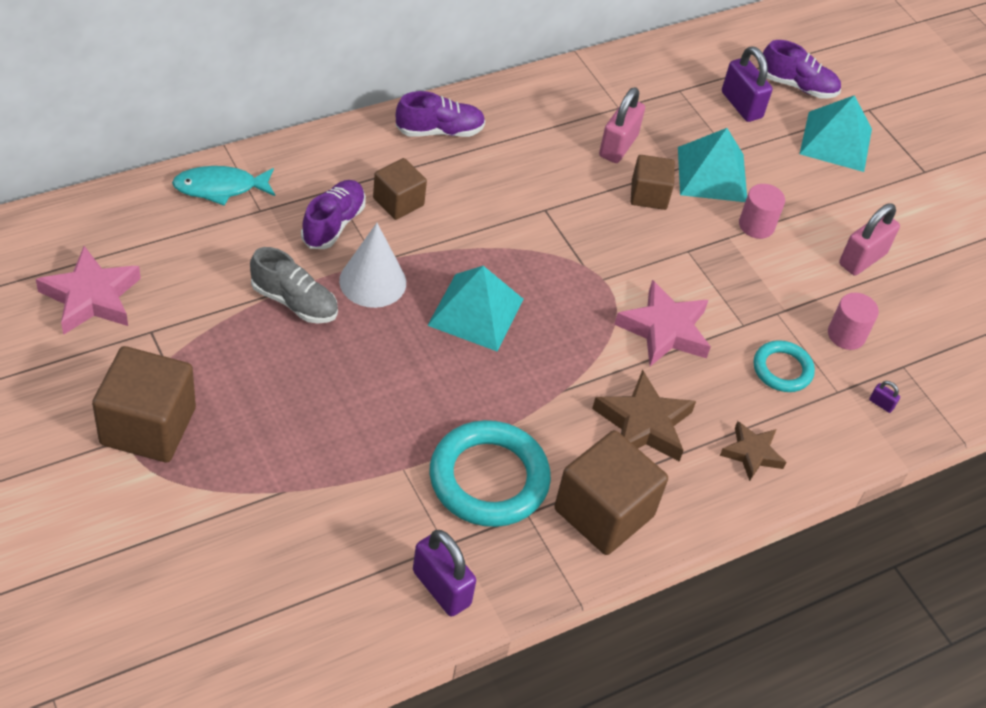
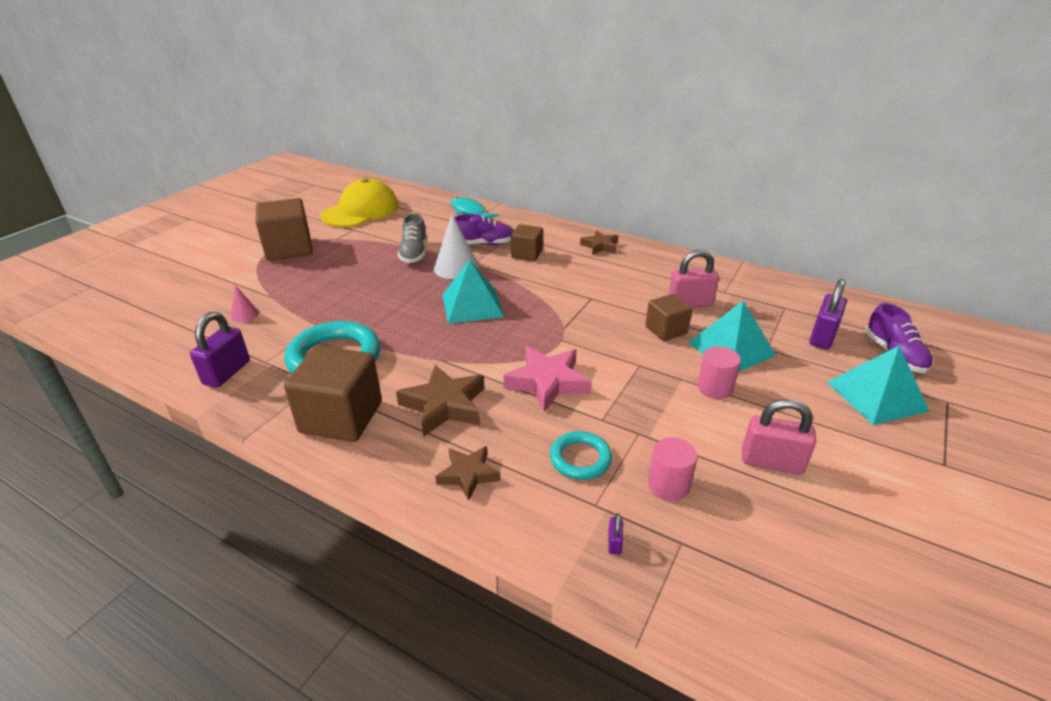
camera: 65 degrees right, 15 degrees down
(91, 297) = (361, 211): pink star -> yellow cap
(311, 533) = (244, 315): none -> pink cone
(439, 131) = (600, 246): purple shoe -> brown star

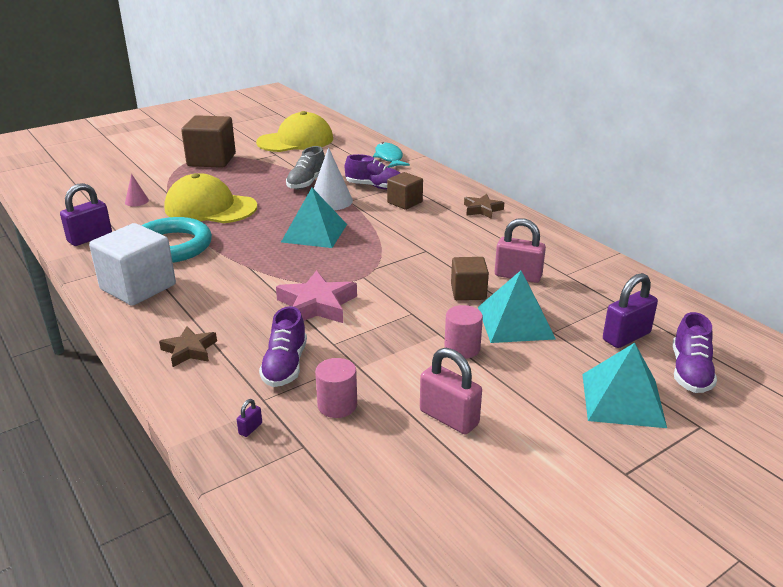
camera: 25 degrees right, 5 degrees down
(337, 303) = (210, 207): none -> yellow cap
(341, 417) = (138, 287): brown cube -> white cube
(444, 405) = (219, 299): brown star -> none
(580, 459) = (285, 365): turquoise ring -> purple shoe

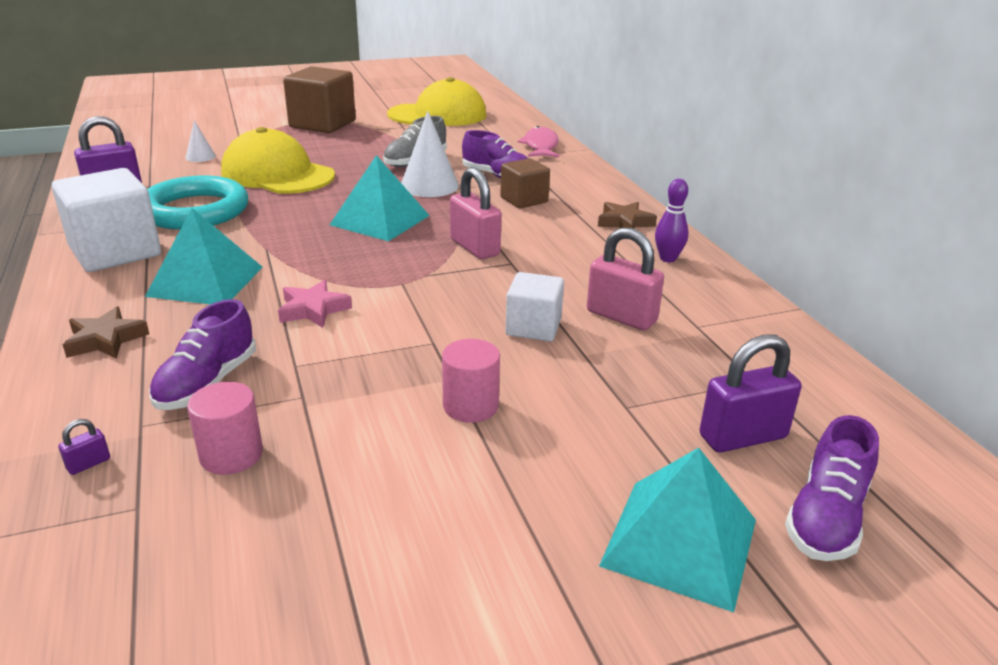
camera: 15 degrees right, 0 degrees up
(136, 201) = (200, 157): pink cone -> white cone
(317, 305) = (313, 309): pink star -> pink star, size x0.63
(389, 158) = (540, 146): turquoise fish -> pink fish
(449, 418) = (377, 510): pink padlock -> pink padlock (474, 247)
(468, 292) = (533, 327): brown cube -> white cube
(515, 322) = (576, 382): turquoise pyramid -> turquoise pyramid (206, 281)
(524, 231) = (668, 258): none -> purple bowling pin

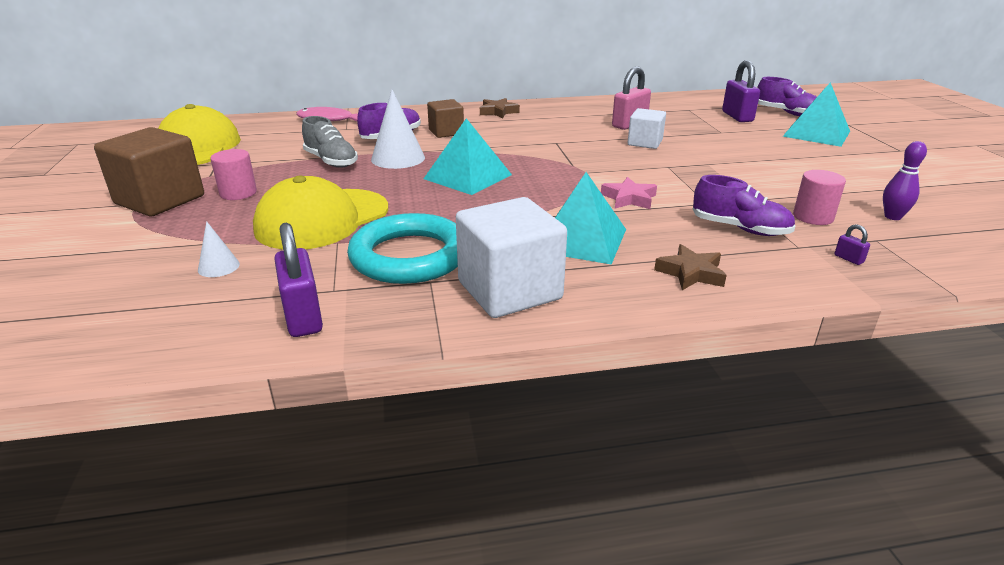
camera: 80 degrees left, 0 degrees up
(470, 406) = (735, 160): pink cylinder -> pink cylinder (238, 193)
(474, 247) = (530, 150): pink padlock -> none
(668, 258) = (555, 108): purple bowling pin -> purple bowling pin (892, 217)

